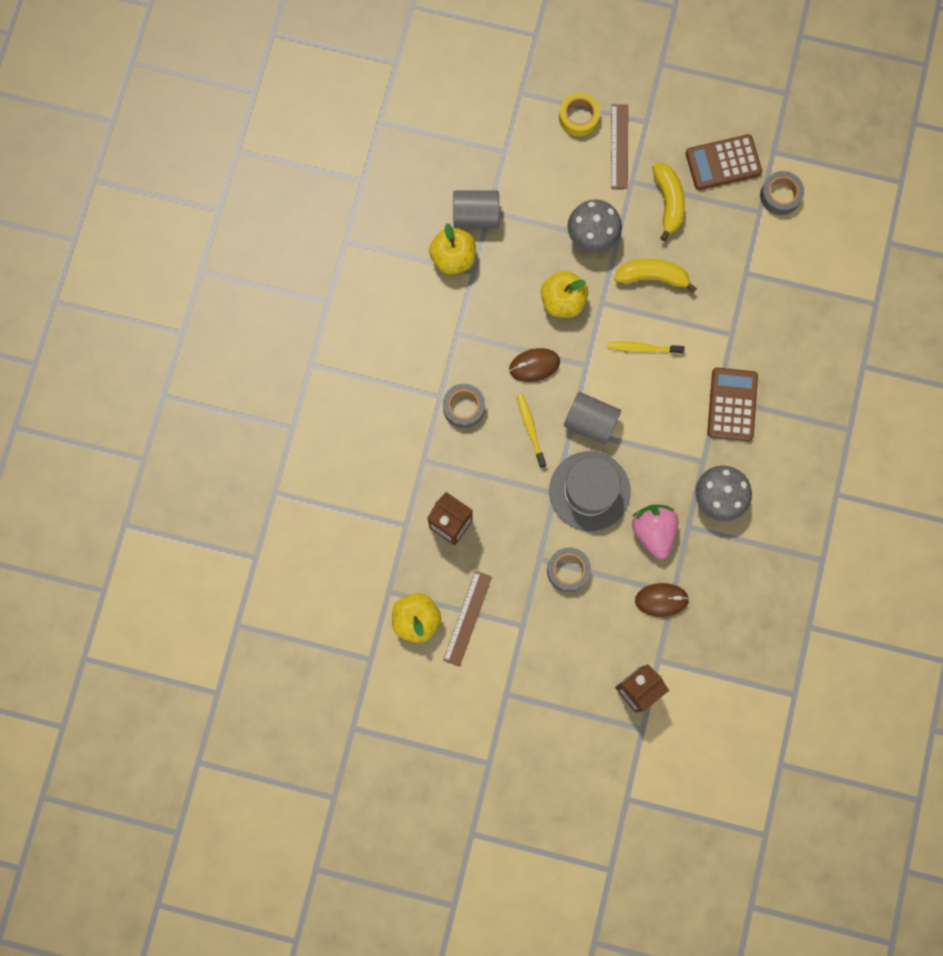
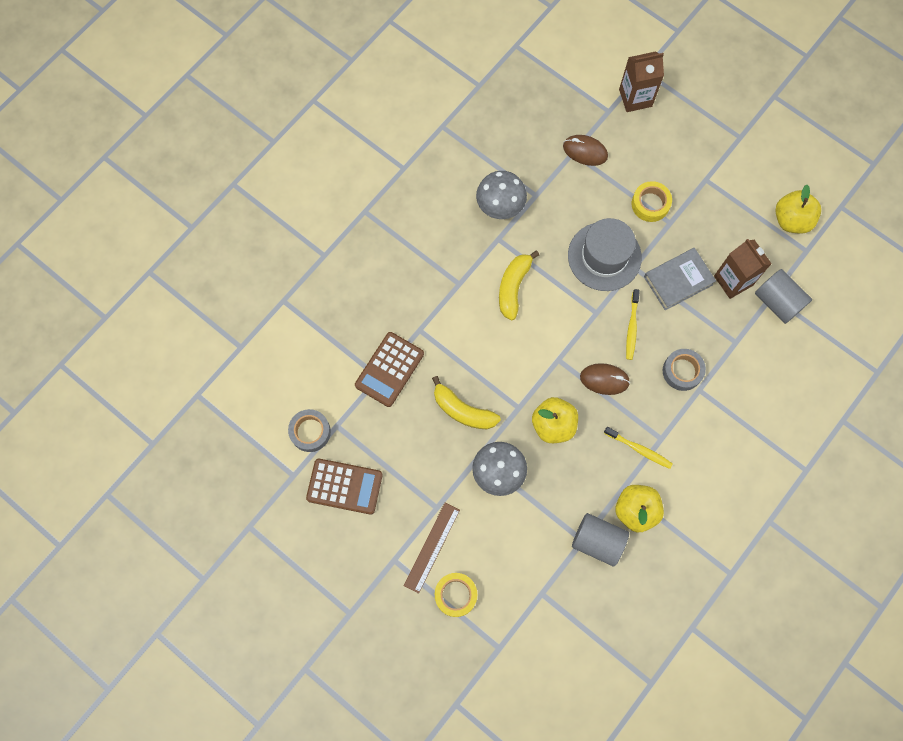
camera: 155 degrees left, 5 degrees down
(467, 618) = (749, 203): brown ruler -> none
(505, 499) = (678, 280): none -> grey book
(568, 570) = (650, 204): grey tape -> yellow tape
(590, 422) = (577, 311): grey cylinder -> grey cylinder (777, 302)
(642, 348) = (502, 352): yellow toothbrush -> yellow toothbrush (639, 449)
(653, 531) = (566, 203): pink strawberry -> none
(668, 202) = (414, 472): yellow banana -> yellow banana (513, 287)
(732, 404) = (450, 272): brown calculator -> brown calculator (389, 369)

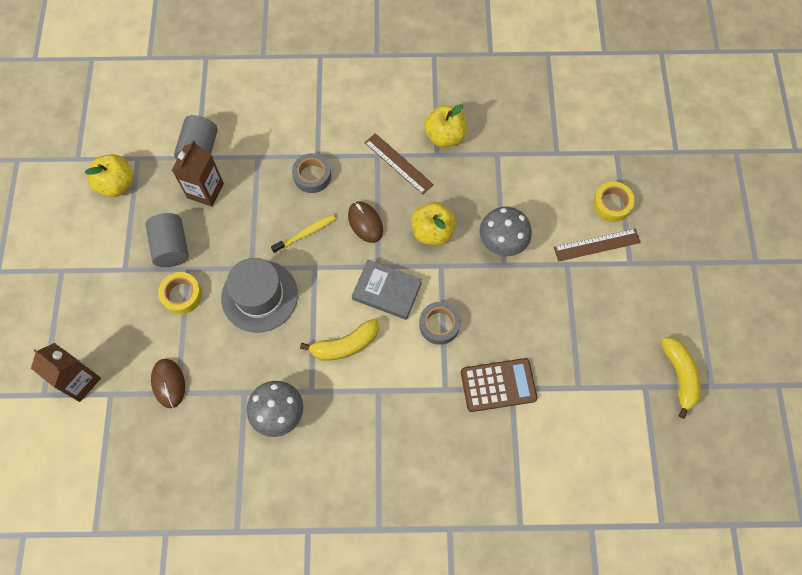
camera: 130 degrees left, 5 degrees down
(310, 432) = (602, 403): grey tape -> grey tape (439, 325)
(344, 486) = (616, 341): brown calculator -> none
(462, 410) = (479, 303): yellow banana -> yellow banana (679, 376)
(597, 541) = (488, 144): grey cylinder -> grey cylinder (171, 247)
(639, 449) = (398, 163): yellow toothbrush -> brown ruler
(678, 280) = (237, 228): grey book -> grey book (387, 291)

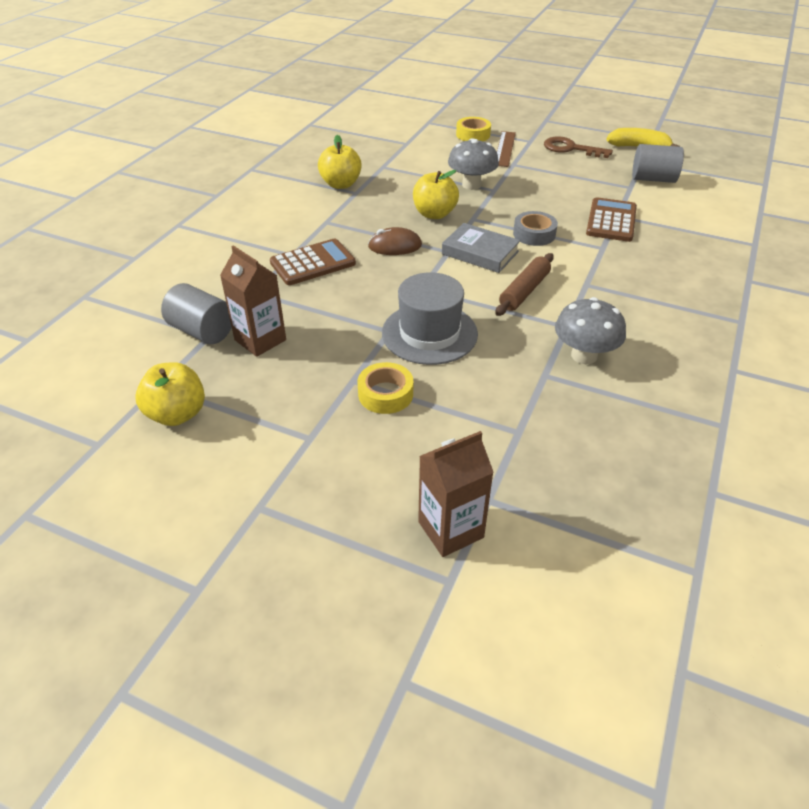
camera: 65 degrees left, 25 degrees down
(168, 383) = (501, 436): brown mouse -> none
(171, 247) = (312, 386): grey cylinder -> grey cylinder (653, 179)
(305, 233) = (377, 284): yellow toothbrush -> none
(312, 176) = (313, 263): grey tape -> brown calculator
(345, 345) = (524, 291): yellow banana -> brown rolling pin
(387, 291) = (480, 253): grey book -> grey book turned 75 degrees clockwise
(398, 163) = (346, 213): brown ruler -> none
(634, 308) = (570, 149): none -> brown key

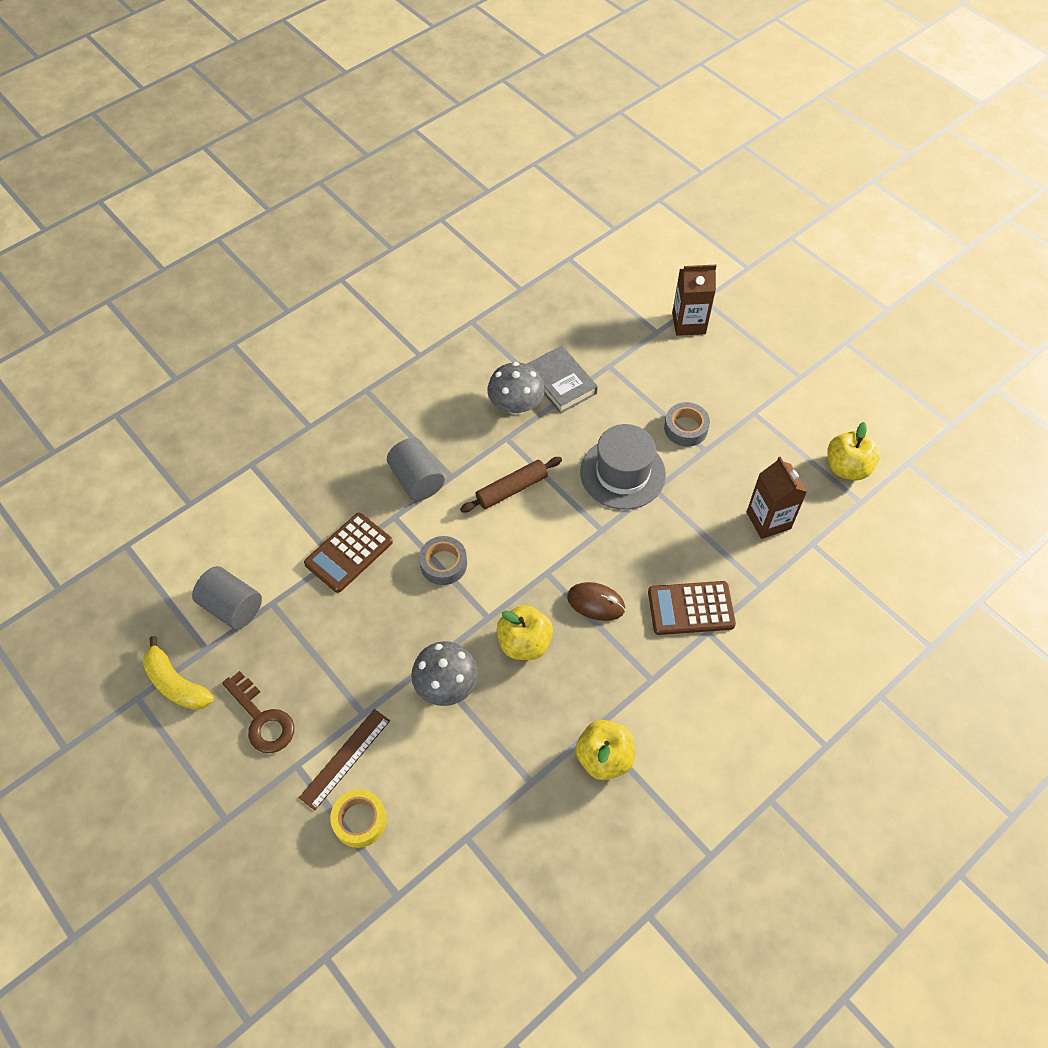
camera: 155 degrees left, 15 degrees up
(202, 331) = (818, 551): grey cylinder -> grey cylinder (417, 480)
(385, 394) = (685, 428): yellow tape -> grey tape
(480, 253) = (517, 557): grey book -> grey book (561, 382)

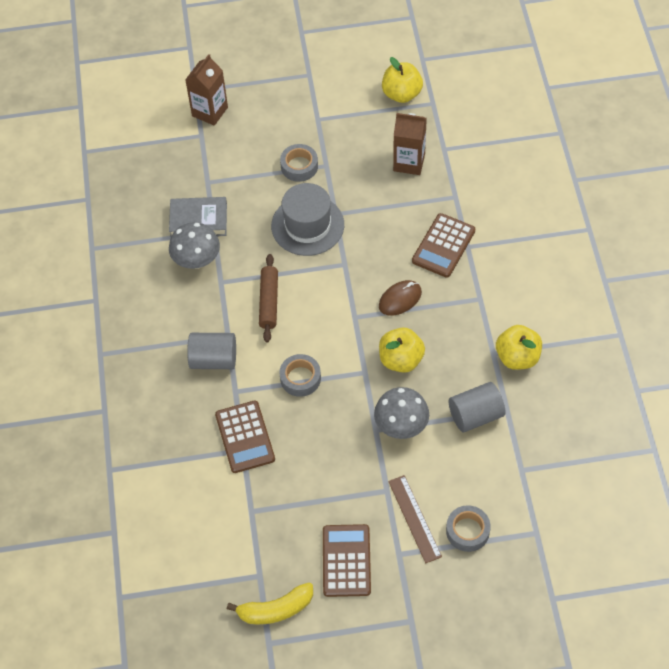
camera: 55 degrees left, 0 degrees up
(232, 607) = (235, 541): grey cylinder -> grey cylinder (475, 415)
(262, 719) = (346, 561): brown key -> brown calculator
(359, 820) = (467, 531): yellow tape -> grey tape

